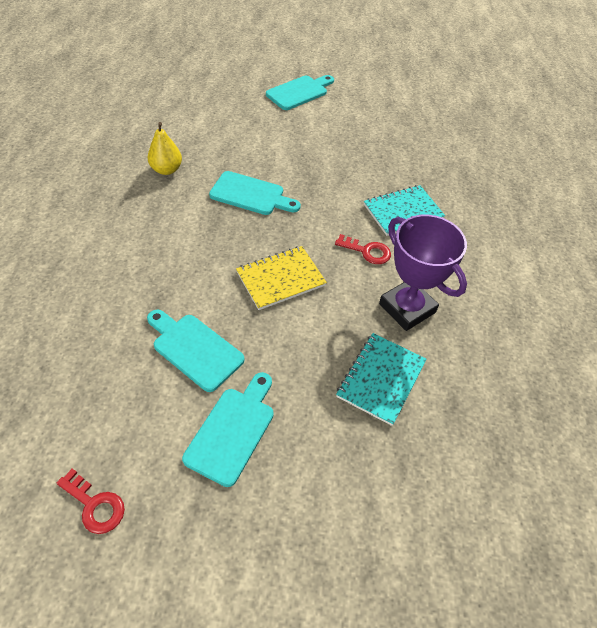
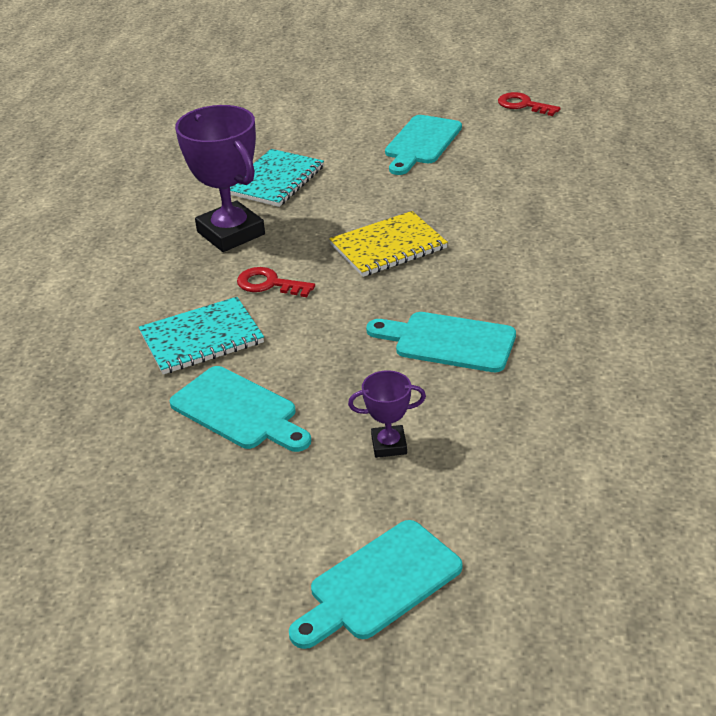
camera: 175 degrees left, 15 degrees down
(166, 170) = (604, 368): yellow pear -> none
(194, 349) = (475, 185): turquoise cutting board -> turquoise cutting board (238, 411)
(291, 141) = (389, 445): none -> purple trophy

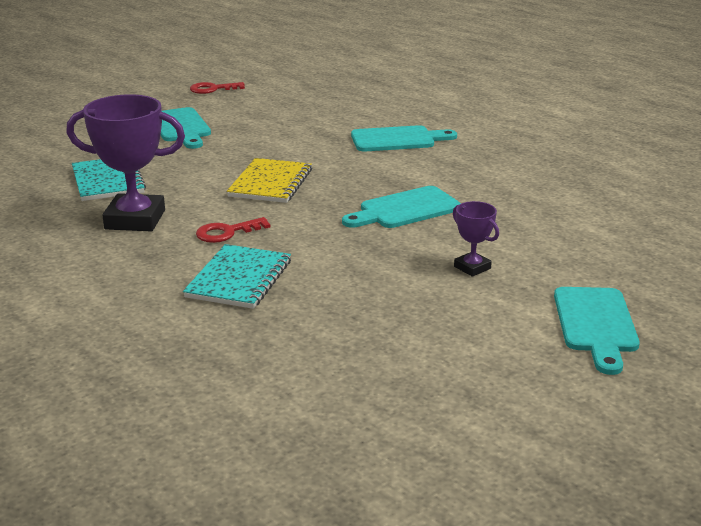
camera: 50 degrees left, 10 degrees down
(238, 411) = (348, 299): turquoise cutting board -> turquoise cutting board (397, 139)
(389, 445) = (472, 267): purple trophy -> purple trophy turned 75 degrees counterclockwise

